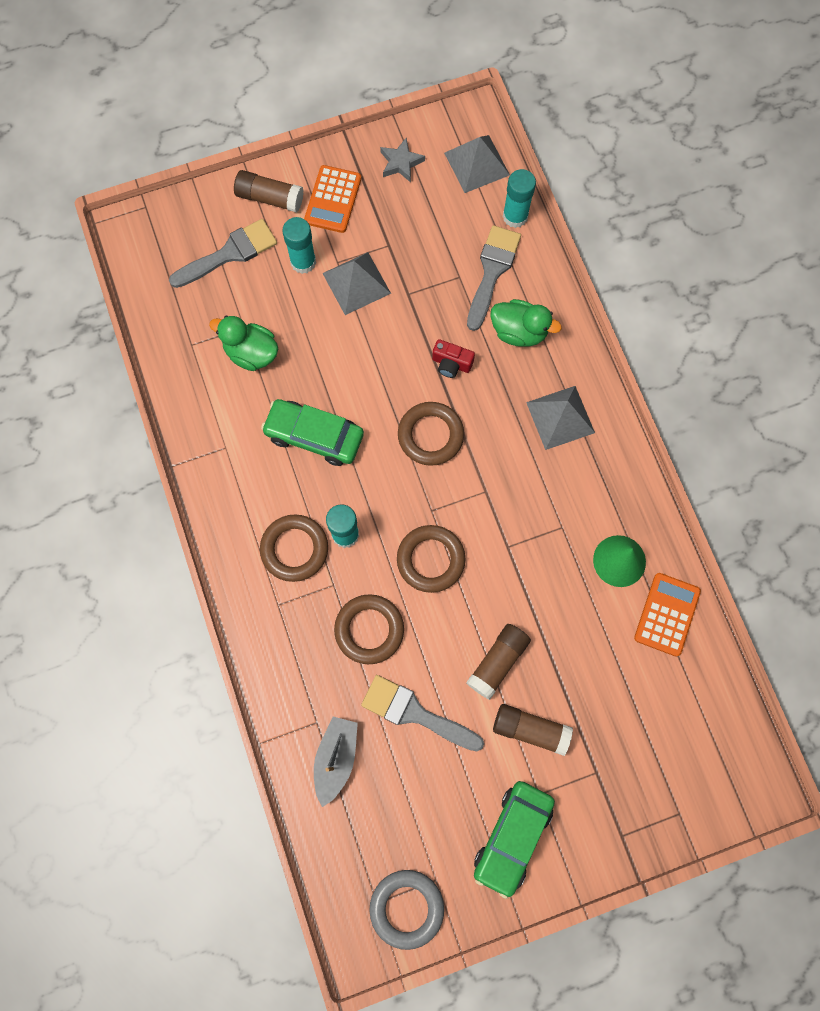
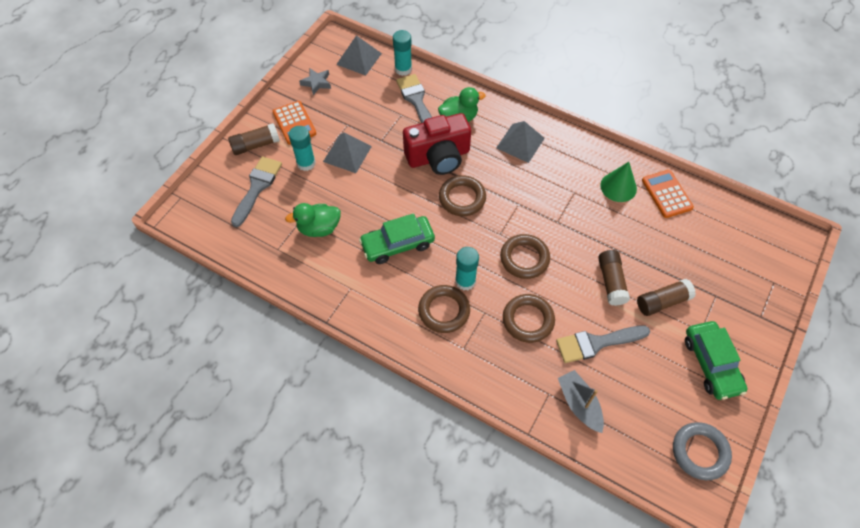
camera: 40 degrees left, 15 degrees down
(451, 364) = (438, 157): red camera -> red camera, size x2.27

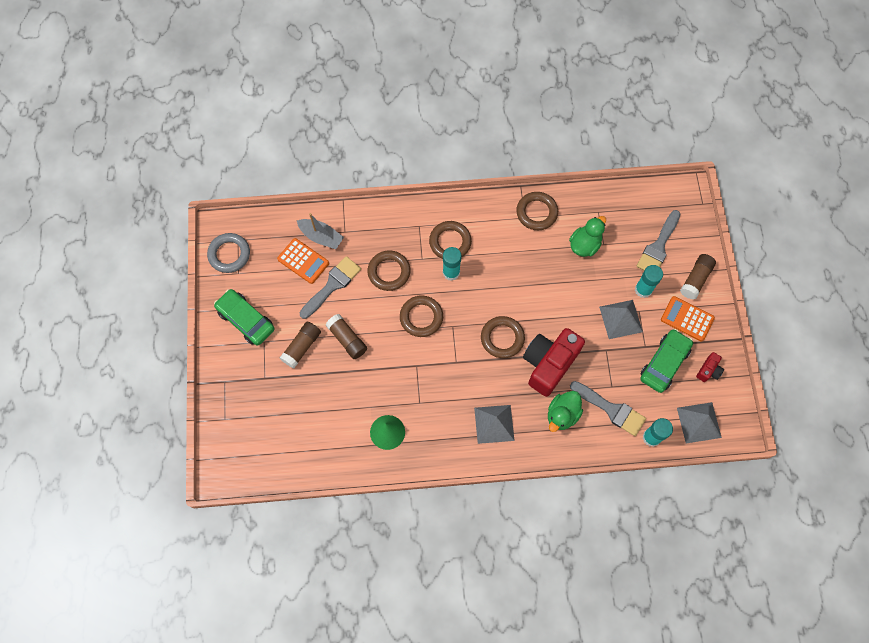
camera: 145 degrees right, 10 degrees up
(257, 187) = (658, 246): grey brush -> grey brush turned 45 degrees clockwise
(316, 83) = (708, 370): grey star -> red camera
(335, 285) = (536, 212): none -> brown ring
(397, 244) = (519, 269): green car -> green car (664, 363)
(666, 194) = (344, 451): orange calculator -> orange calculator (303, 261)

